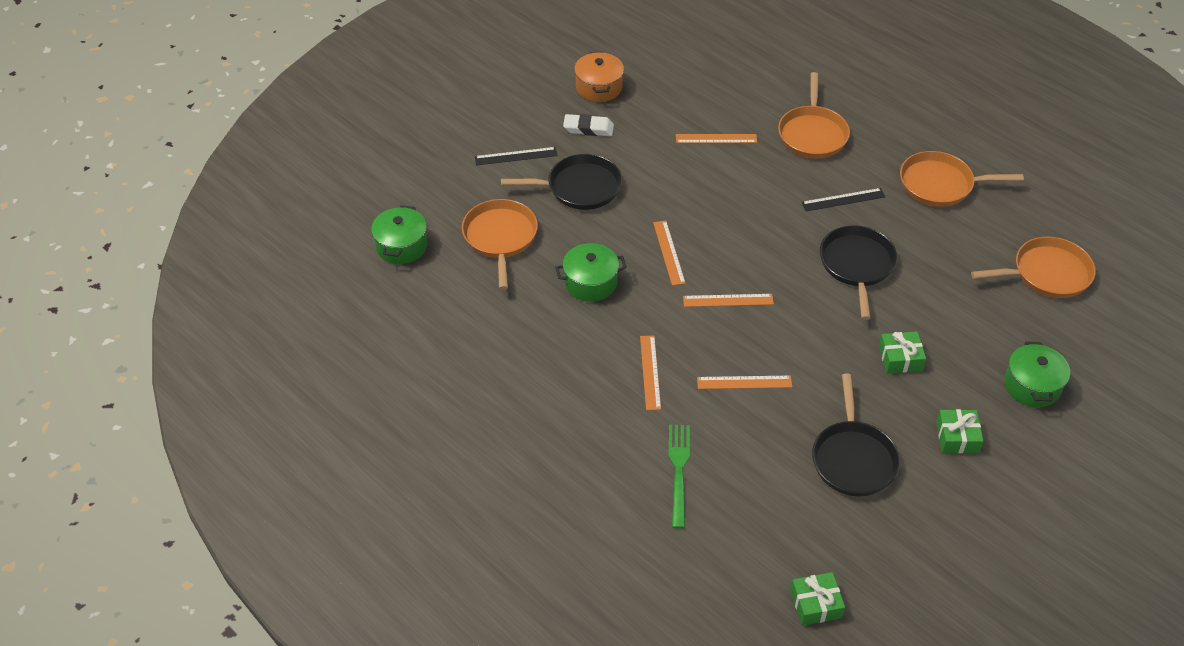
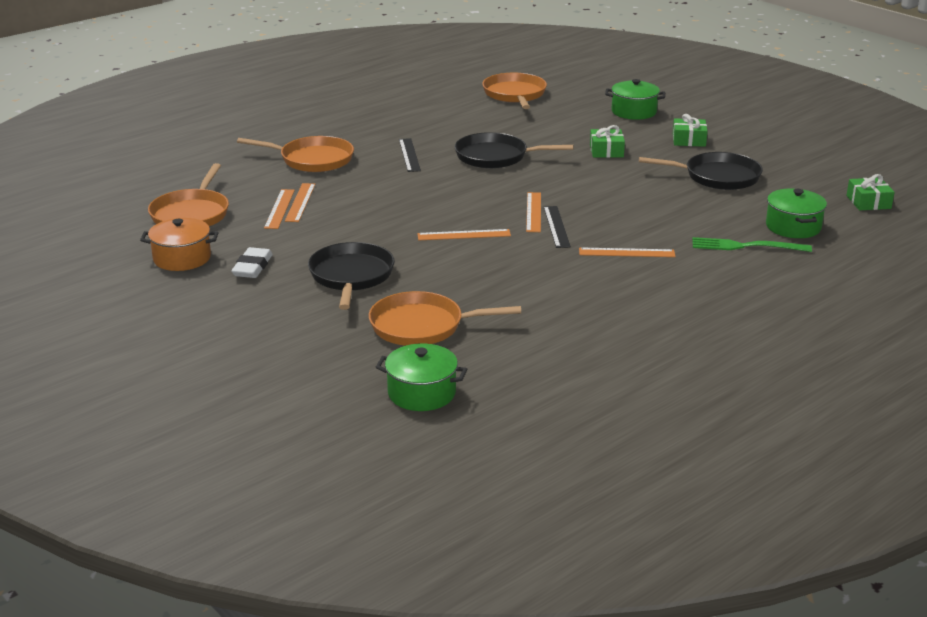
camera: 85 degrees left, 20 degrees down
(516, 156) = (282, 313): black ruler -> black ruler (556, 226)
(590, 282) = (501, 276): green pot -> green pot (793, 227)
(744, 382) = (637, 212): orange ruler -> orange ruler (279, 209)
(940, 184) = (401, 118): orange pan -> orange pan (191, 214)

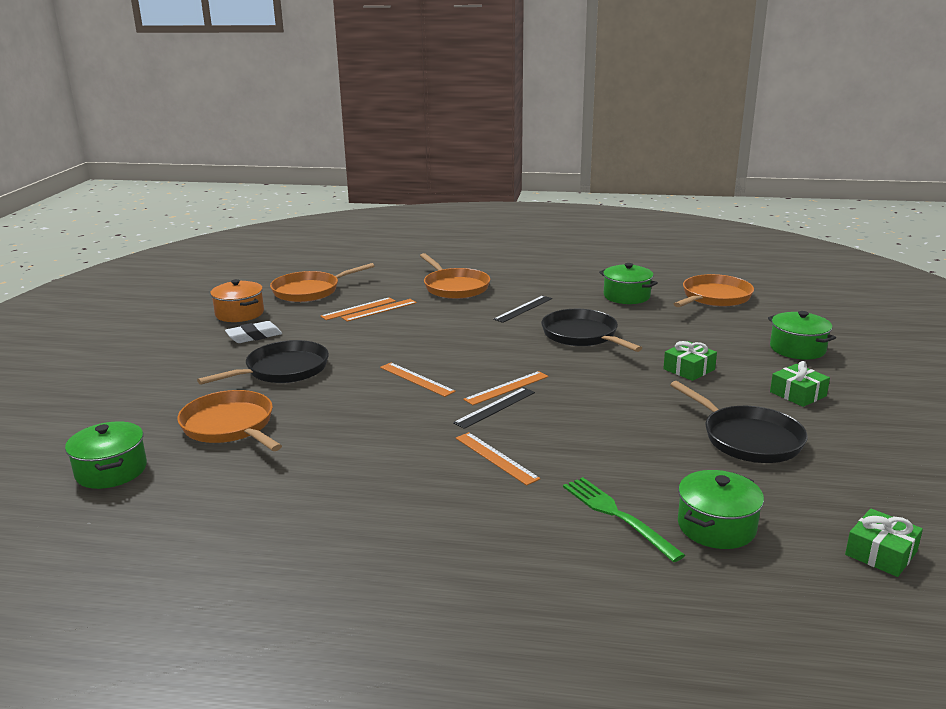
camera: 50 degrees right, 5 degrees down
(457, 116) = (626, 296): none -> green pot

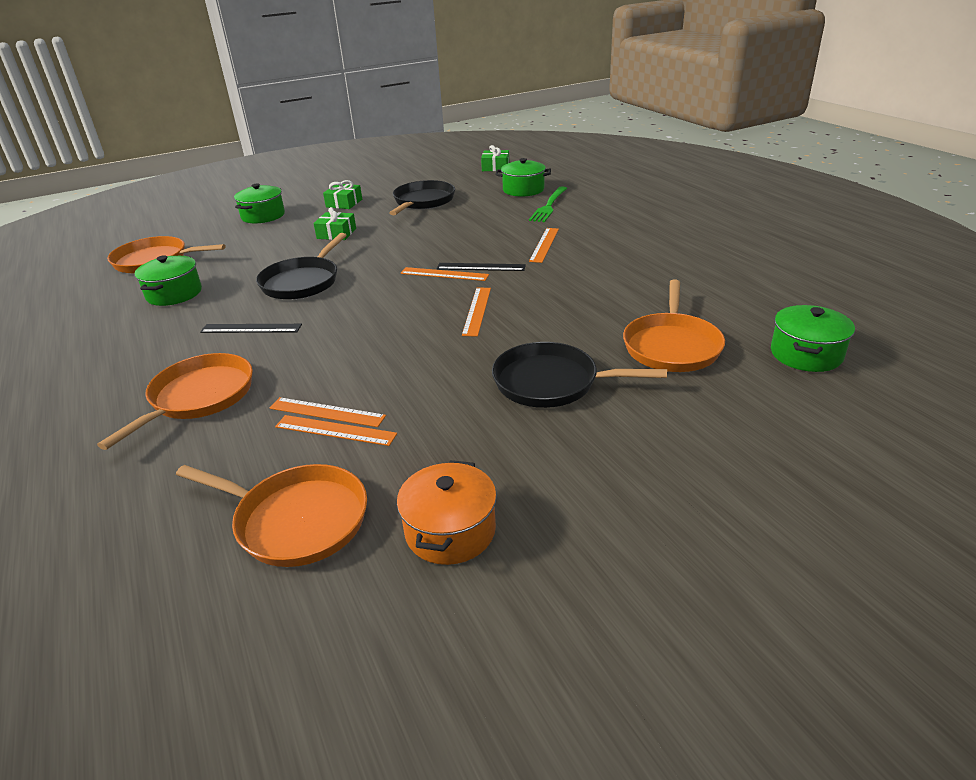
camera: 125 degrees left, 10 degrees up
(254, 336) = (504, 458): white eraser -> none

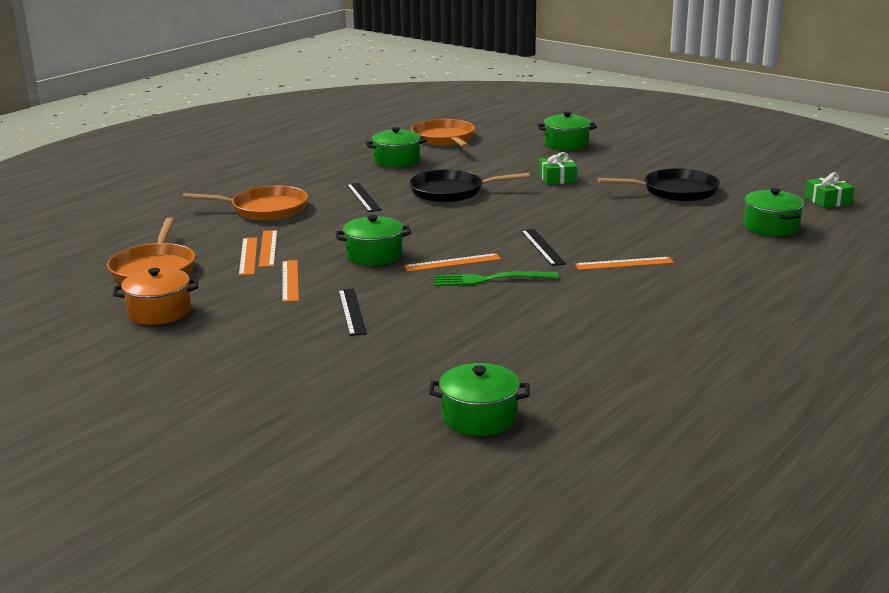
camera: 65 degrees right, 10 degrees down
(344, 203) = (631, 163): green gift -> none
(418, 347) = (374, 255): none -> green pot
(444, 274) = (513, 236): orange ruler -> orange ruler (290, 281)
(549, 206) = (736, 248): green fork -> green fork (490, 279)
(551, 382) = (352, 311): black pan -> black ruler
(672, 346) = (448, 351): orange pan -> none

